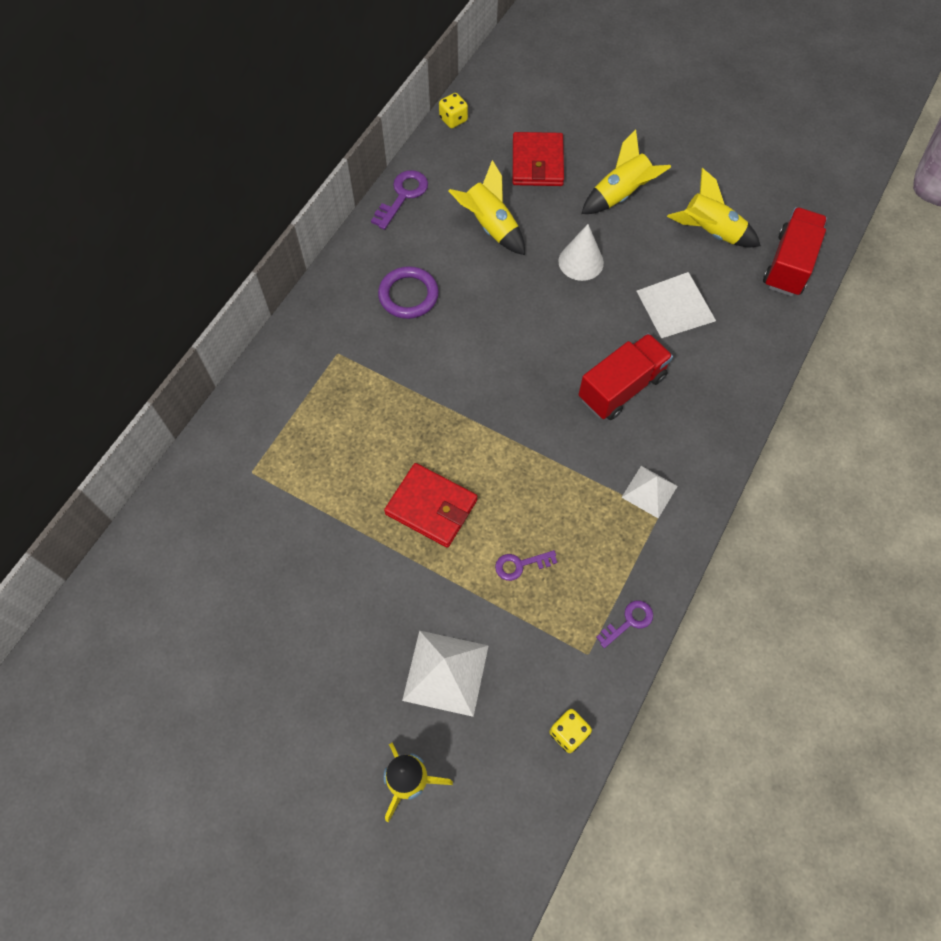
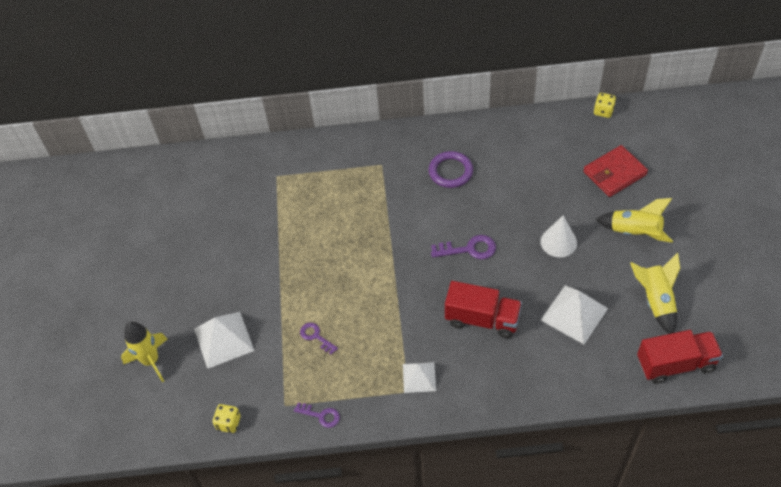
camera: 60 degrees right, 10 degrees down
(403, 196) = (519, 124): purple key -> purple key (469, 249)
(431, 507) = (319, 270): red wallet -> none
(490, 227) = (539, 180): yellow rocket -> none

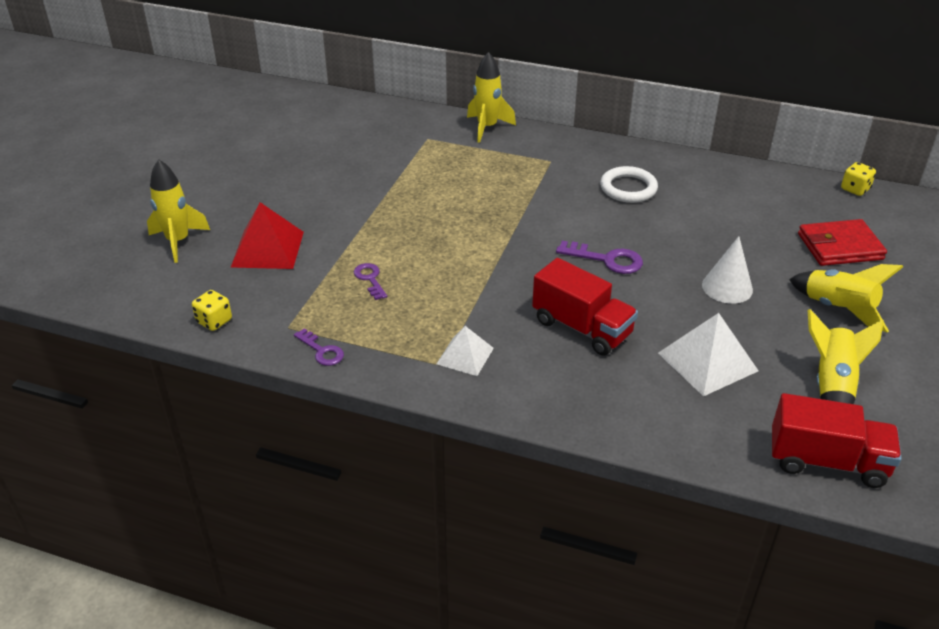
camera: 20 degrees right, 15 degrees down
(223, 339) = (267, 249): white pyramid -> red pyramid
(315, 146) = (487, 128): none -> yellow rocket
(450, 171) = (628, 188): purple ring -> white ring

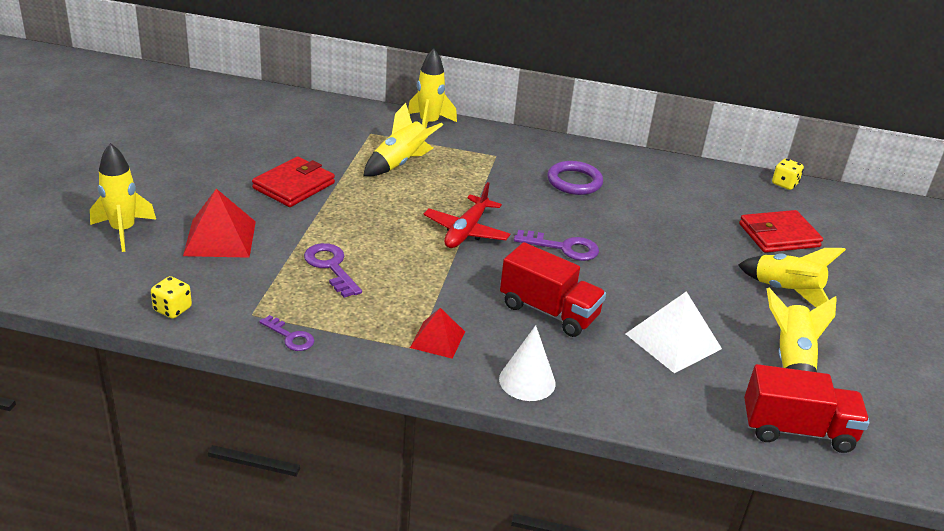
camera: 10 degrees left, 5 degrees down
(345, 194) = (294, 186): none -> red wallet
(370, 279) = (331, 267): purple key -> purple key, size x1.52
(453, 170) = (400, 163): none -> yellow rocket
(465, 356) = (437, 339): white pyramid -> red pyramid
(509, 242) = (466, 231): none -> red plane
(628, 188) = (574, 181): white ring -> purple ring
(727, 287) = (681, 272): white cone -> white cone (527, 381)

